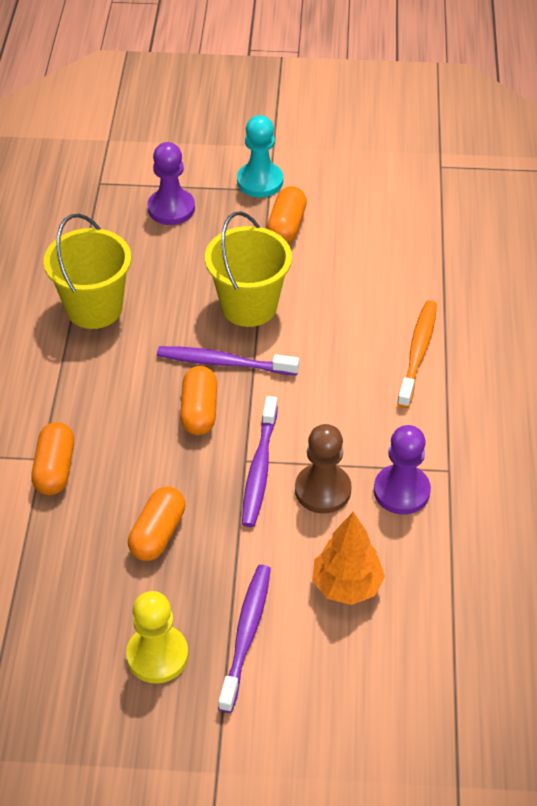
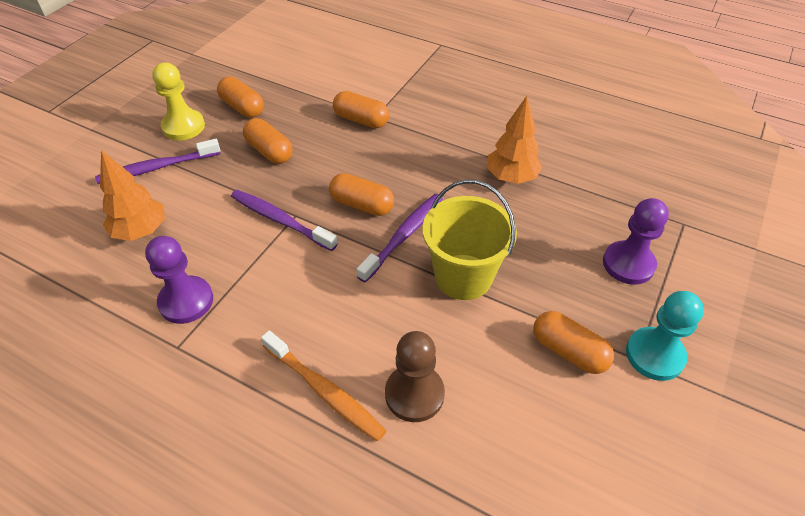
camera: 115 degrees right, 0 degrees up
(86, 609) = (242, 107): none -> orange capsule
(94, 308) = (511, 177): yellow bucket -> orange tree
(246, 635) = (157, 168): purple toothbrush -> purple toothbrush turned 120 degrees clockwise
(322, 490) = (230, 250): brown pawn -> brown pawn (414, 394)

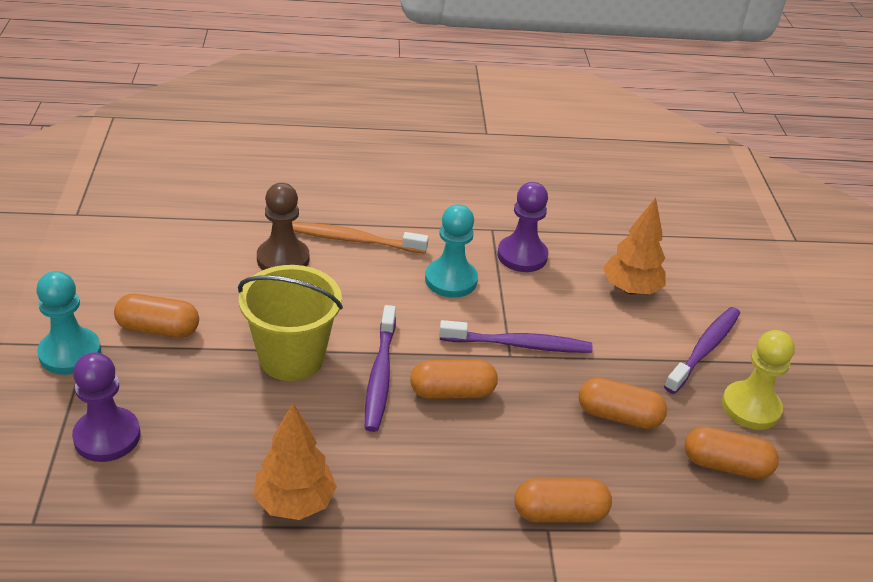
camera: 145 degrees right, 10 degrees down
(275, 300) = (451, 280): none -> turquoise pawn

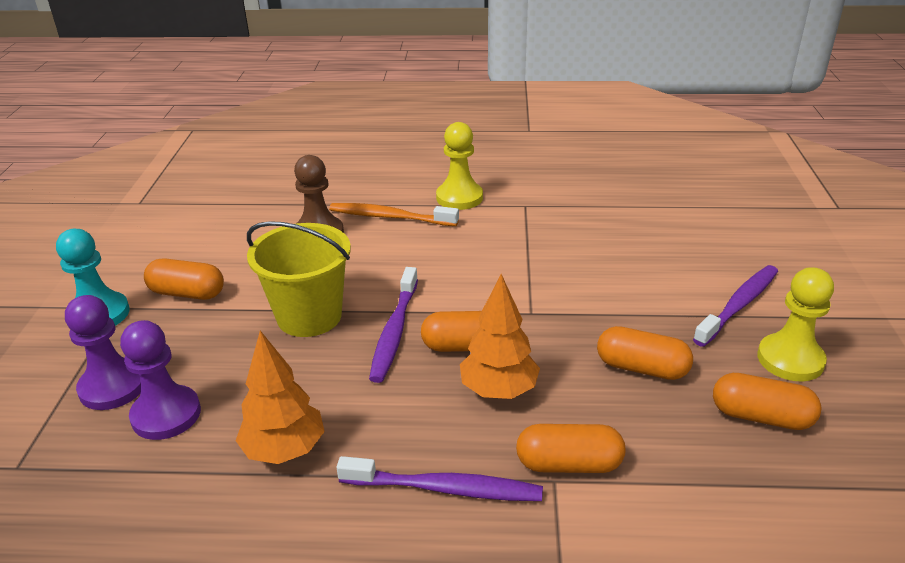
camera: 10 degrees right, 5 degrees down
(424, 218) = (459, 197): none -> yellow pawn
(451, 280) = (478, 248): turquoise pawn -> none
(519, 344) = (541, 303): purple toothbrush -> purple toothbrush (445, 488)
(522, 256) = (552, 226): purple pawn -> purple pawn (166, 415)
(630, 289) = (661, 253): orange tree -> orange tree (498, 390)

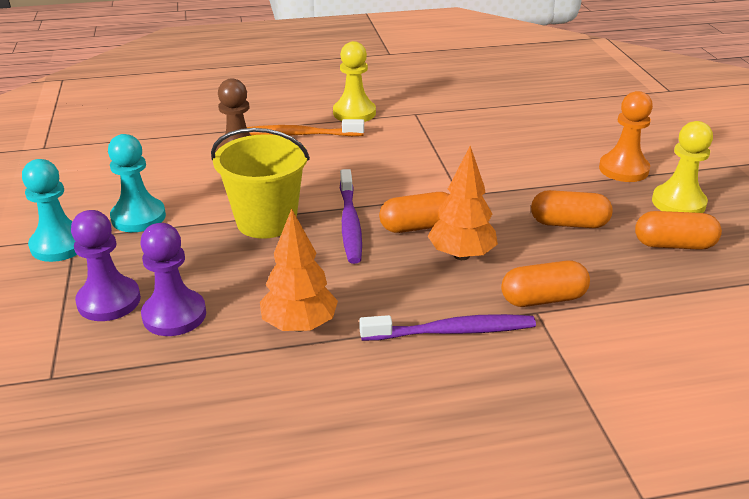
camera: 15 degrees left, 0 degrees up
(187, 293) = (138, 217): orange capsule -> turquoise pawn
(738, 305) = (623, 169): purple toothbrush -> orange pawn

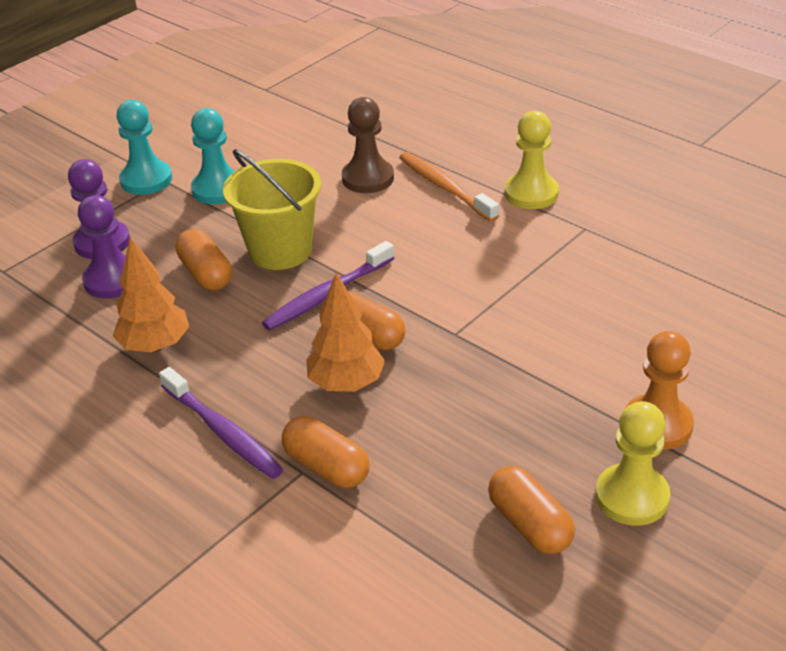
camera: 55 degrees right, 5 degrees up
(569, 223) = (484, 429): orange capsule -> orange capsule (206, 274)

